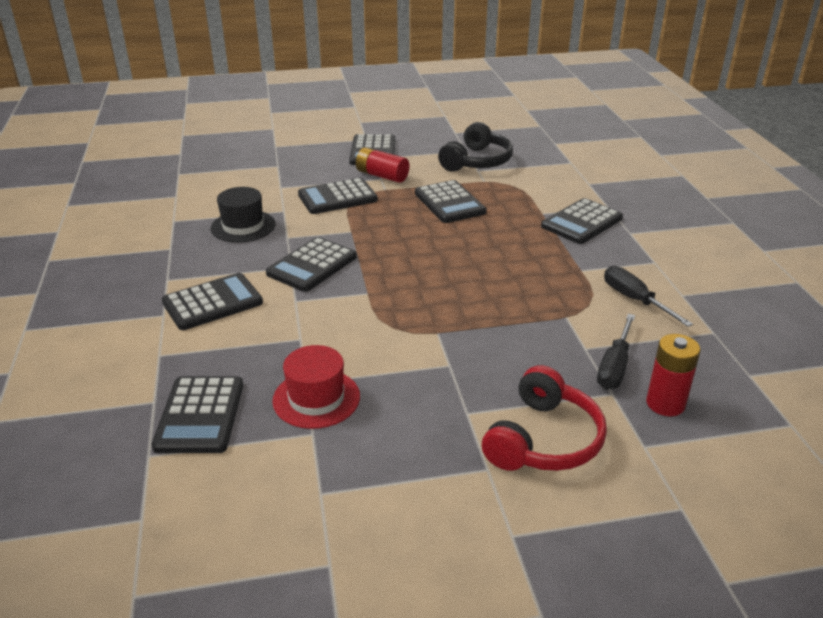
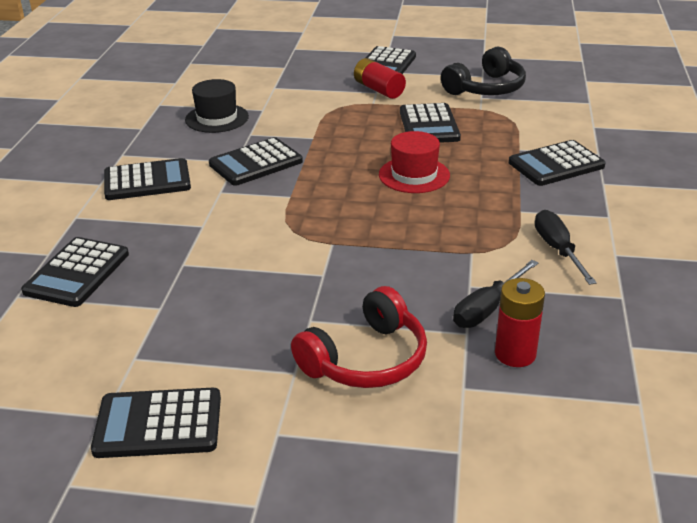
camera: 20 degrees right, 0 degrees up
(316, 398) = (182, 279): red hat -> red hat (414, 175)
(337, 197) = (321, 104): black calculator -> black calculator (158, 424)

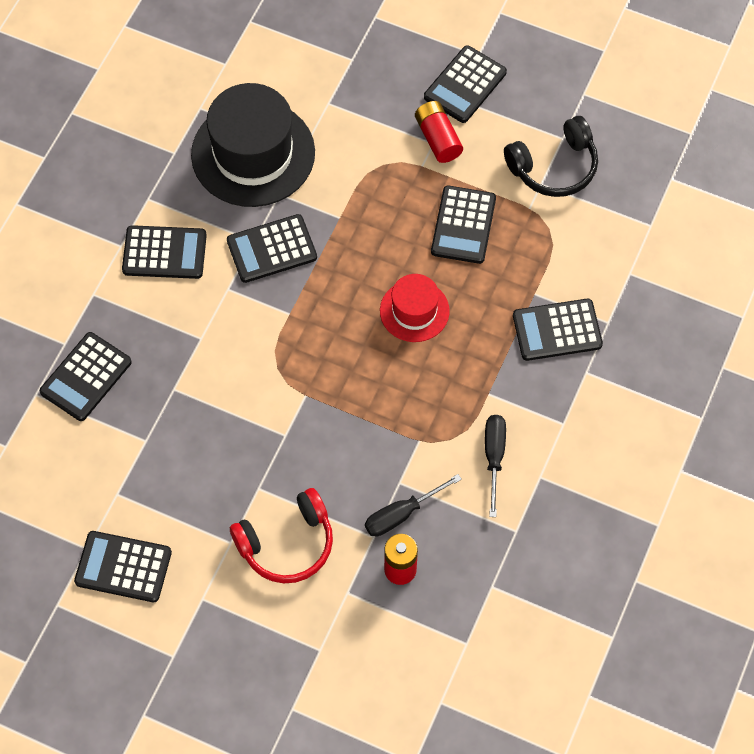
camera: 15 degrees right, 30 degrees up
(217, 118) = (253, 153): black hat -> black hat, size x1.85

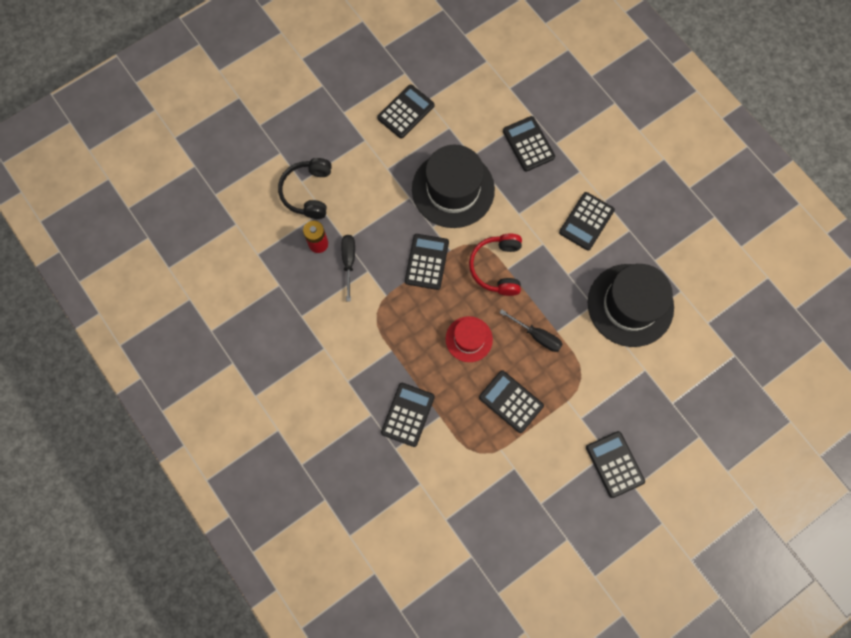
camera: 120 degrees right, 10 degrees up
(212, 438) = (453, 189): none -> black hat
(272, 249) = (556, 281): black calculator -> black calculator (426, 262)
(287, 544) = (368, 195): red headphones -> red headphones (497, 267)
(438, 139) = (582, 422): red battery -> none
(494, 457) = (351, 330): black screwdriver -> black screwdriver (537, 336)
(554, 167) = (521, 484): black headphones -> black headphones (308, 192)

